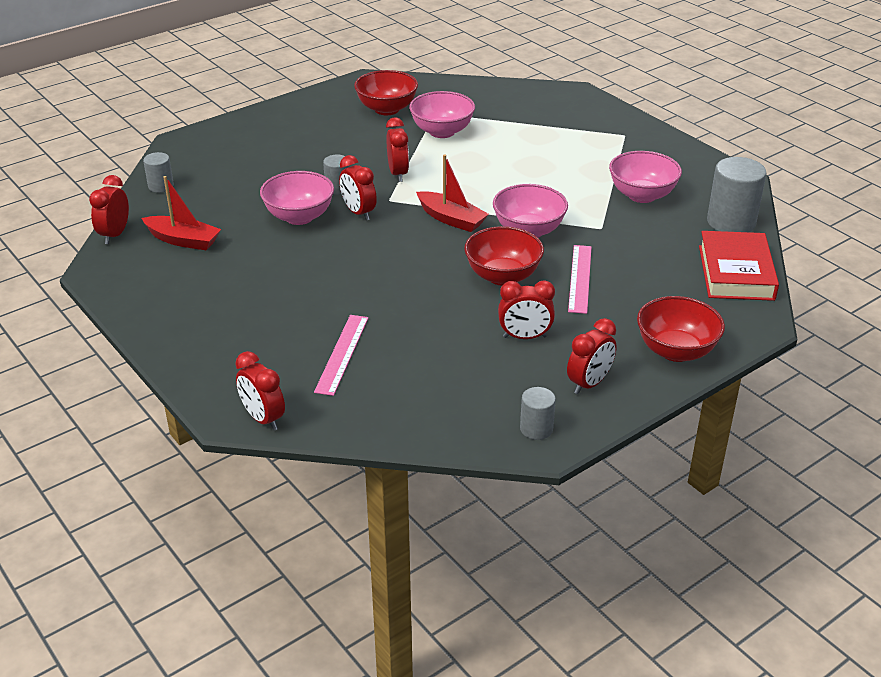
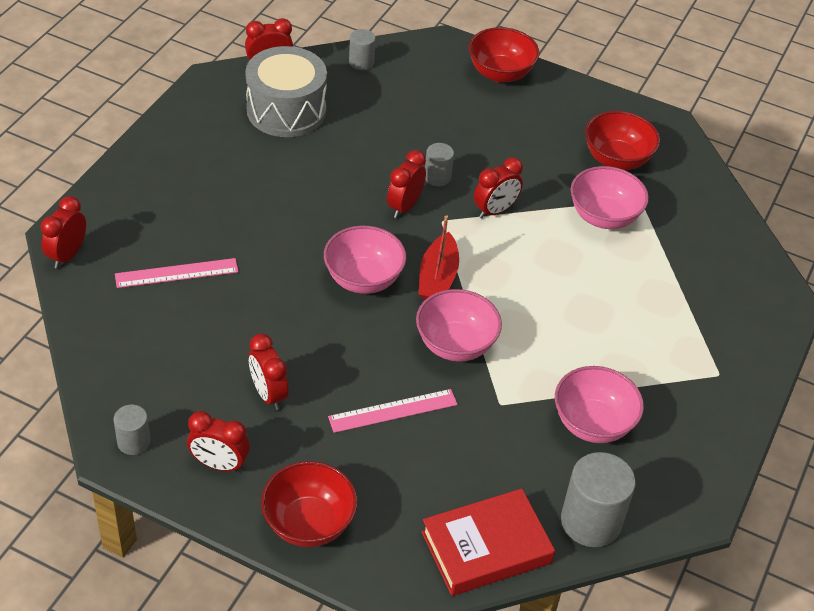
camera: 60 degrees right, 10 degrees up
(183, 240) = (286, 110): red boat -> grey drum
(299, 217) = (370, 169): pink bowl -> pink bowl (363, 279)
(503, 276) = (360, 348): red bowl -> red bowl (500, 73)

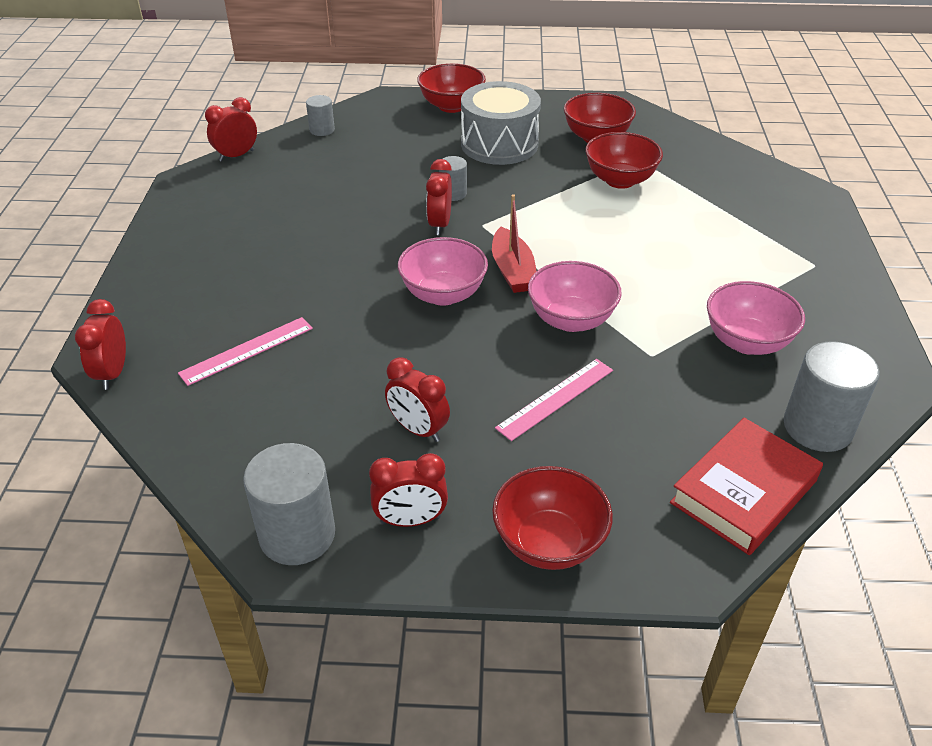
camera: 20 degrees left, 5 degrees down
(133, 442) = (297, 535): grey cylinder -> grey cylinder, size x1.84
(286, 110) = (275, 183): grey drum -> grey drum (499, 144)
(495, 211) = (524, 203): red clock -> none
(604, 217) = (620, 180): pink bowl -> red bowl

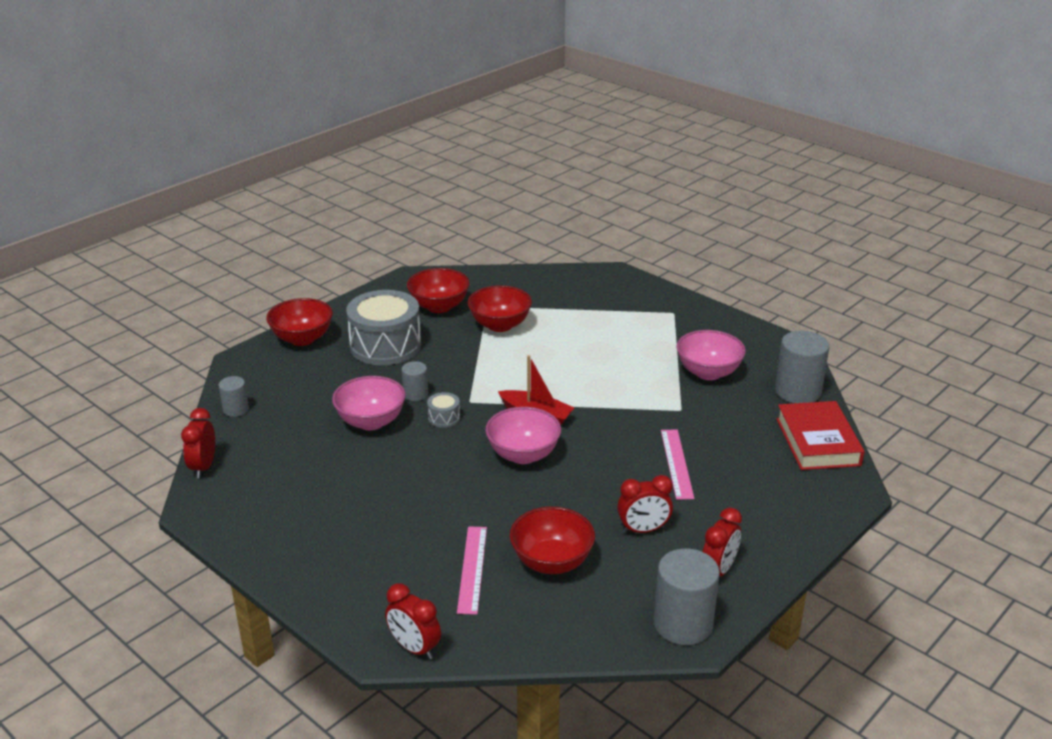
camera: 50 degrees left, 10 degrees down
(440, 224) = (444, 418): red clock -> grey drum
(549, 542) = (787, 527): red bowl -> red bowl (551, 562)
(571, 320) = (613, 419): pink bowl -> pink bowl (371, 421)

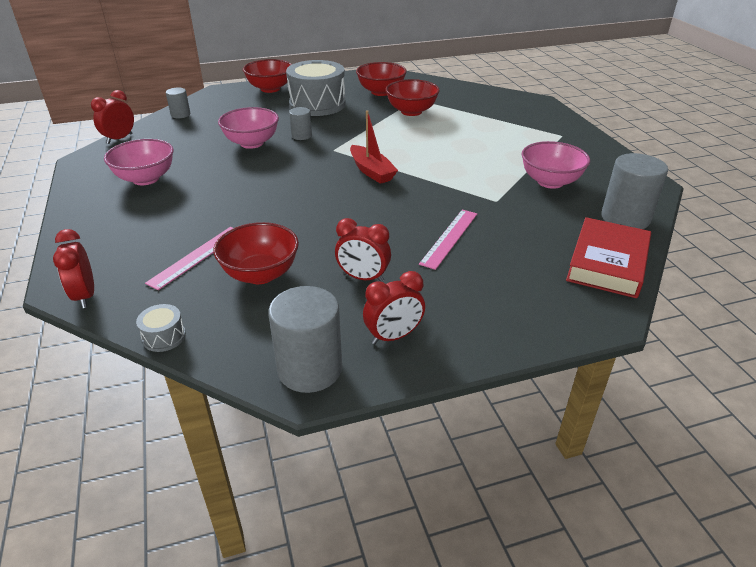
camera: 30 degrees right, 5 degrees up
(444, 418) = (303, 154): grey drum -> grey drum (164, 337)
(523, 455) = (330, 193): pink bowl -> pink bowl (146, 179)

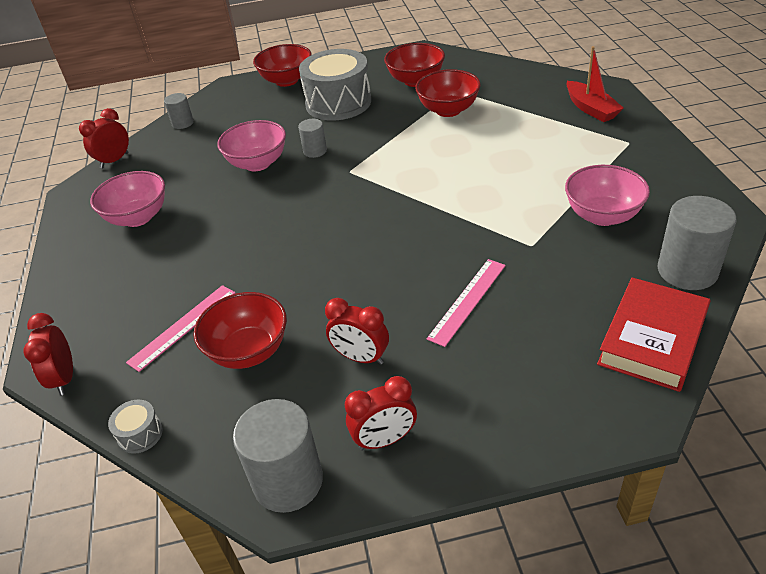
camera: 10 degrees right, 5 degrees up
(371, 171) = (389, 203): red boat -> red boat (591, 109)

